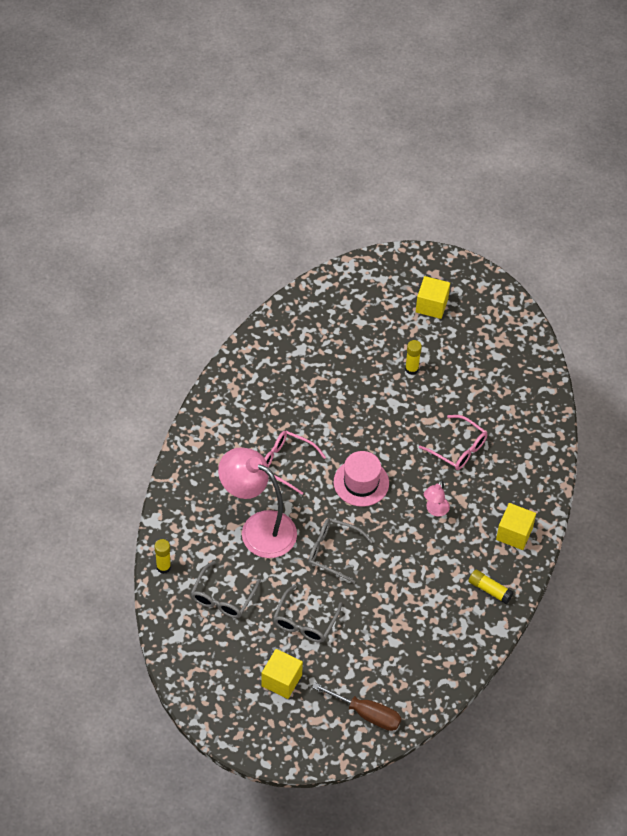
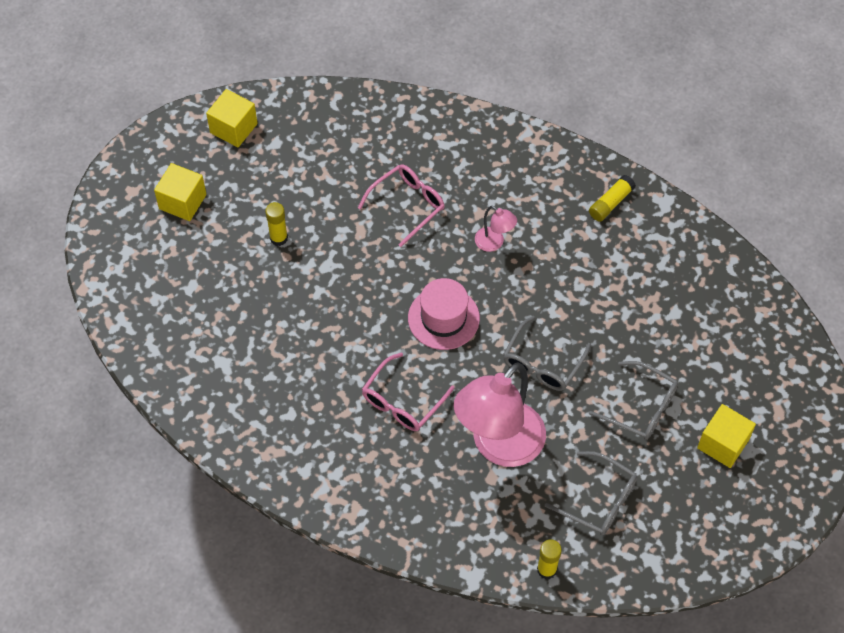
camera: 80 degrees left, 5 degrees up
(366, 714) = (771, 355): brown screwdriver -> none
(514, 533) = (536, 166): yellow cube -> yellow cube (233, 128)

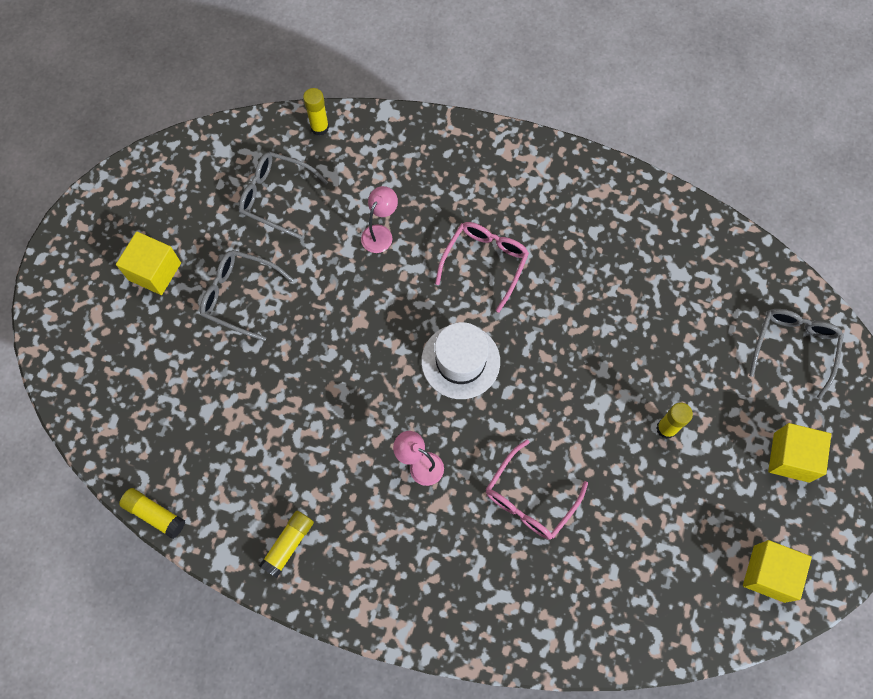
camera: 170 degrees right, 10 degrees up
(443, 318) = (460, 361): pink hat -> white hat
(499, 446) = (380, 233): pink lamp -> pink lamp, size x0.43
(542, 363) = (347, 327): grey glasses -> grey glasses (794, 347)
(720, 240) = (155, 514): none -> yellow glue stick

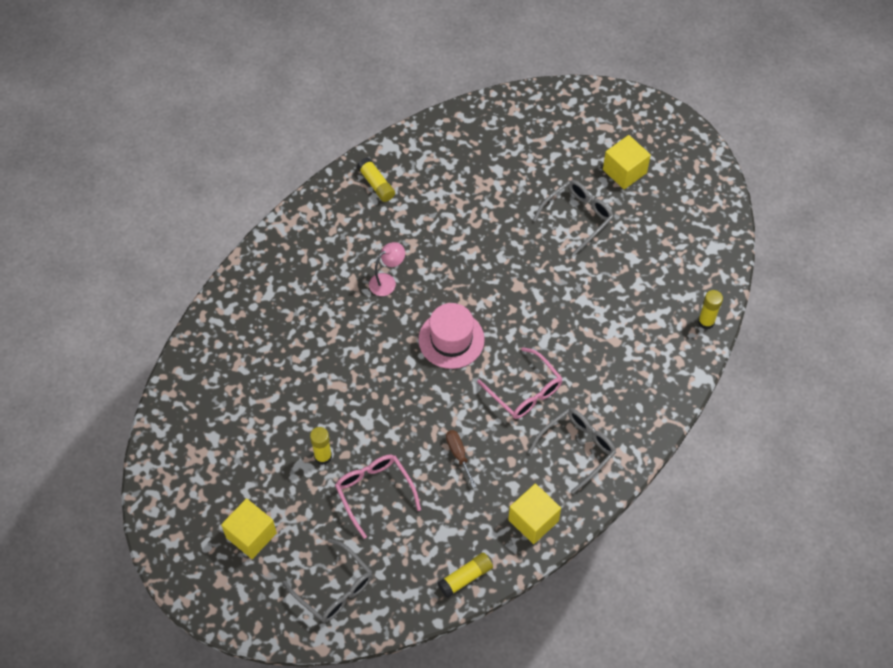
camera: 115 degrees right, 10 degrees down
(155, 514) = (439, 118): yellow glue stick -> yellow glue stick (465, 578)
(276, 197) = (653, 269): grey glasses -> grey glasses (577, 448)
(380, 233) = (587, 328): pink lamp -> none
(460, 361) = (451, 339): white hat -> pink hat
(530, 499) = (324, 340): pink glasses -> pink glasses (374, 492)
(589, 295) = (458, 455): none -> brown screwdriver
(769, 573) = (181, 471): yellow cube -> yellow cube (533, 520)

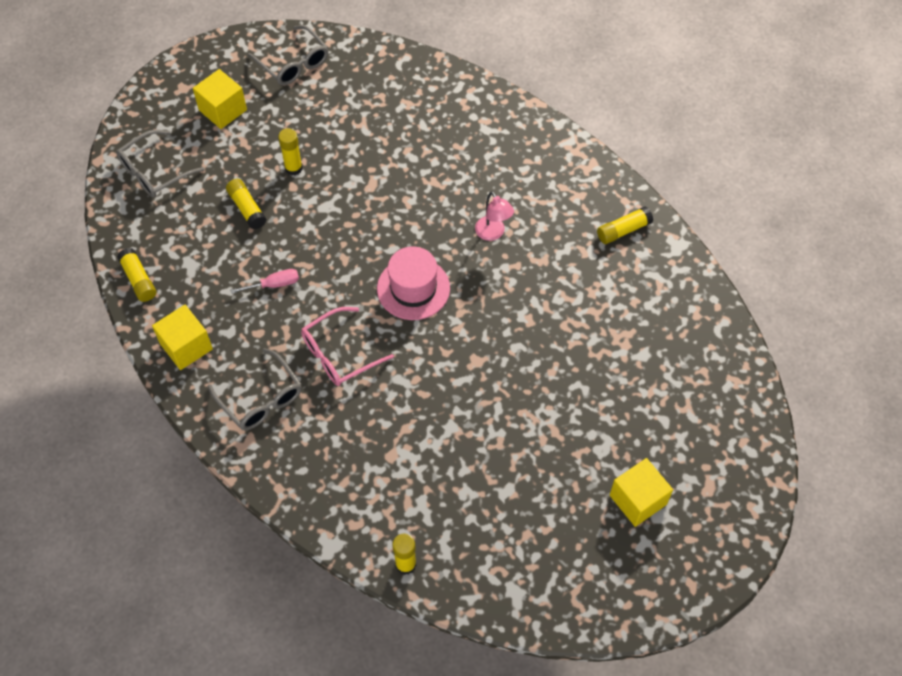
camera: 95 degrees right, 0 degrees up
(374, 492) = (247, 208): pink glasses -> yellow glue stick
(458, 455) = (274, 284): brown screwdriver -> pink screwdriver
(578, 217) = (569, 436): grey glasses -> grey glasses (293, 63)

